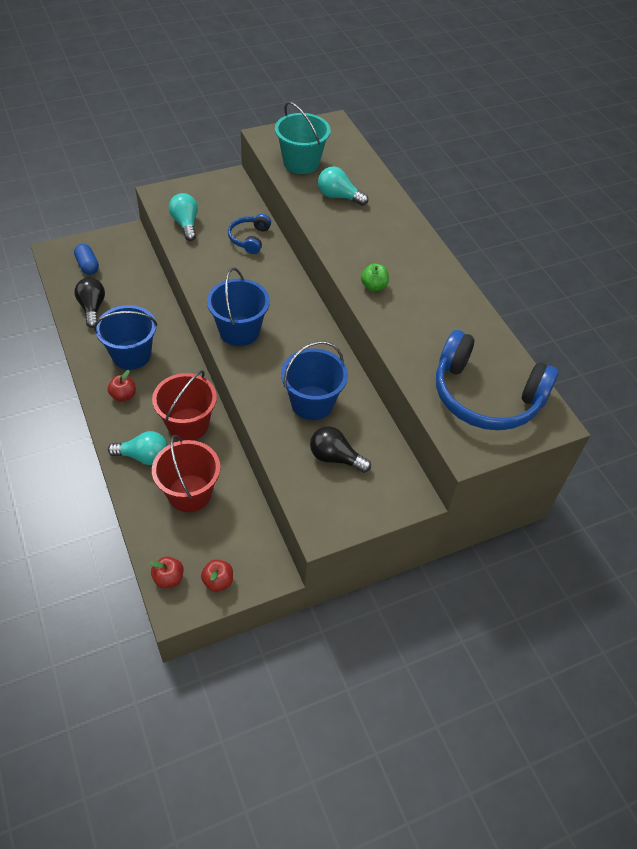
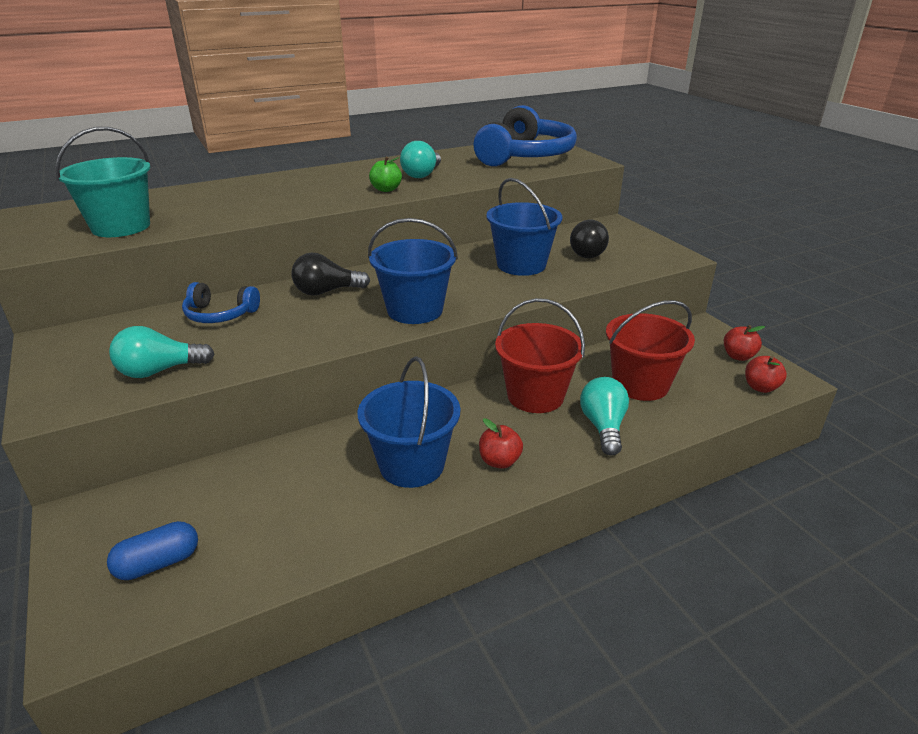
camera: 90 degrees left, 20 degrees down
(92, 308) = (293, 533): black light bulb -> black light bulb (326, 291)
(338, 196) = (213, 206): turquoise light bulb -> turquoise light bulb (422, 174)

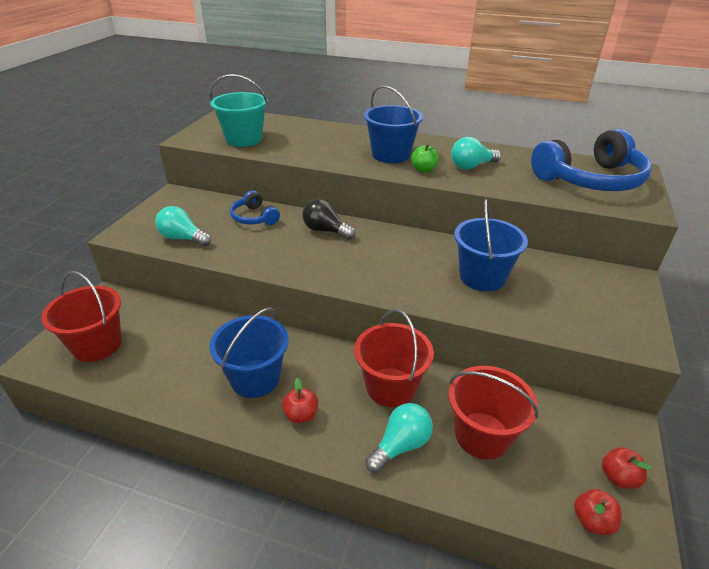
camera: 45 degrees right, 5 degrees up
(158, 563) = (97, 345): blue capsule -> red bucket
(415, 310) = (352, 273): blue bucket -> blue bucket (391, 155)
(589, 253) = (558, 295): black light bulb -> none

